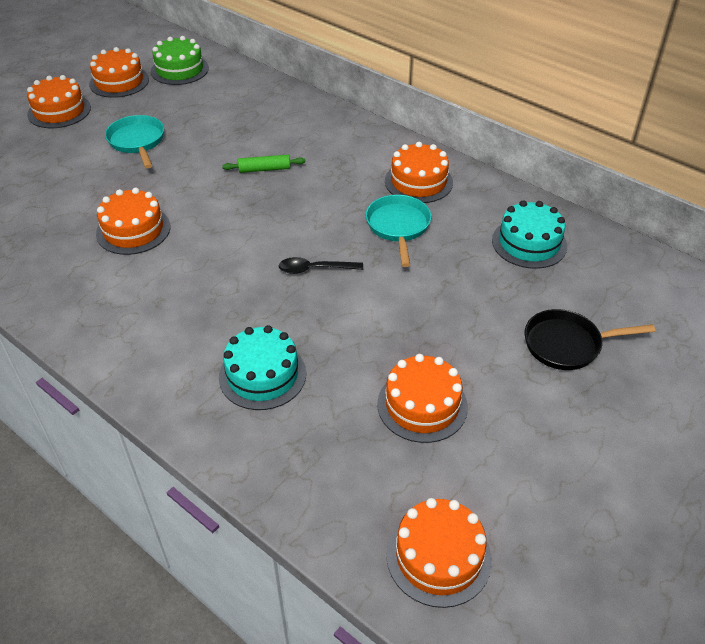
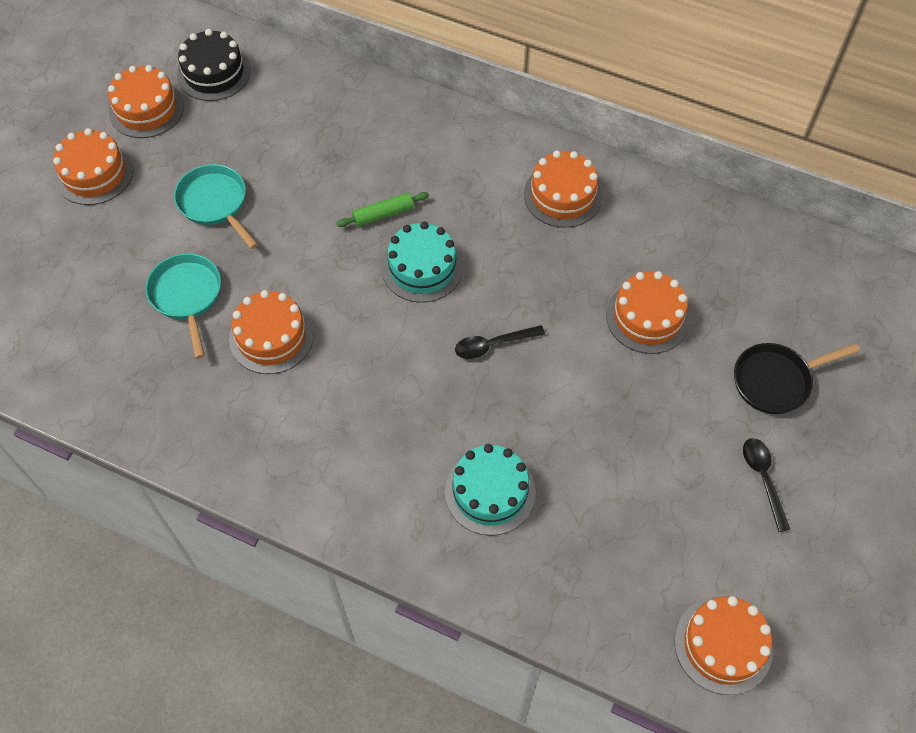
camera: 15 degrees left, 15 degrees up
(179, 70) = (214, 73): green cake -> black cake
(398, 227) = (561, 266): turquoise pan -> turquoise pan (187, 296)
(422, 405) = (658, 488): orange cake -> orange cake (647, 317)
(529, 243) = (705, 257): turquoise cake -> turquoise cake (422, 267)
(529, 419) = (763, 478): none -> black spoon

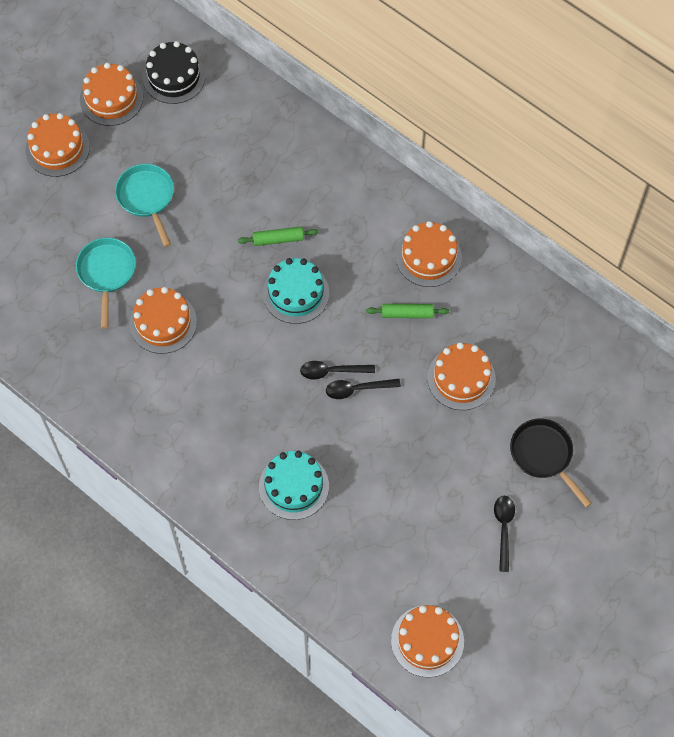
camera: 15 degrees right, 5 degrees up
(530, 358) = (357, 389): none -> black spoon
(559, 260) = (407, 313): none -> green rolling pin
(776, 381) = (543, 455): black pan -> black pan turned 60 degrees clockwise

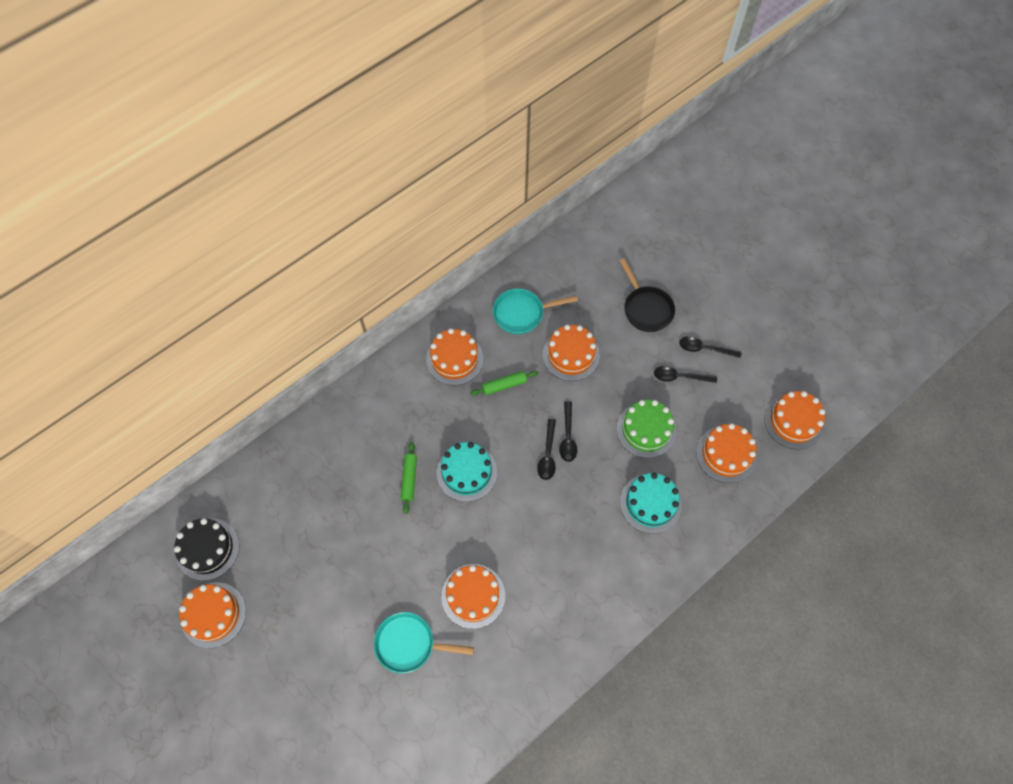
camera: 80 degrees left, 0 degrees up
(57, 148) = (256, 678): orange cake -> orange cake (726, 454)
(147, 198) = (336, 593): turquoise pan -> turquoise pan (522, 313)
(382, 472) = (646, 430): none -> green cake
(407, 313) = (504, 385): green rolling pin -> green rolling pin turned 60 degrees clockwise
(459, 503) = (679, 377): none -> black spoon
(543, 455) = (646, 308): black pan -> black pan turned 90 degrees counterclockwise

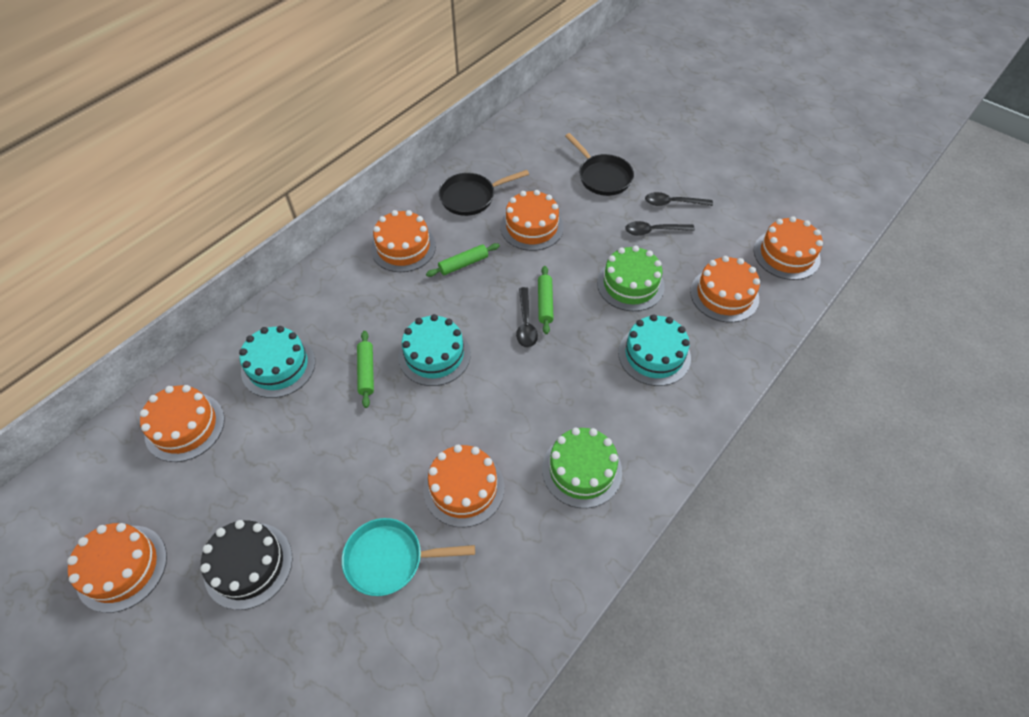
camera: 10 degrees left, 10 degrees down
(207, 549) = (113, 489): black cake -> black cake (248, 565)
(262, 504) = (185, 426): none -> orange cake
(338, 461) = (278, 366): none -> turquoise cake
(522, 313) = (471, 197): turquoise pan -> black pan
(568, 437) = (545, 303): black spoon -> green rolling pin
(568, 597) = (582, 470): none -> green cake

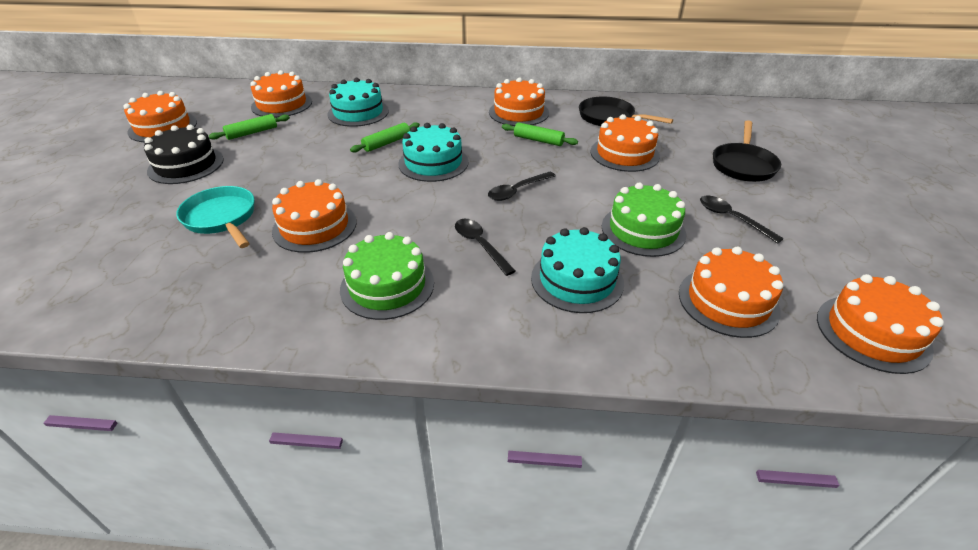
camera: 55 degrees right, 15 degrees down
(545, 303) = (552, 191): green rolling pin -> green rolling pin (252, 132)
(673, 203) = (788, 216): black spoon -> black spoon (480, 245)

